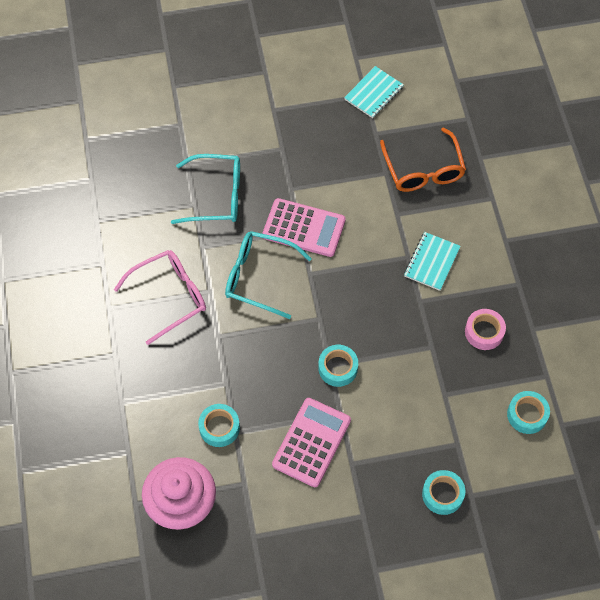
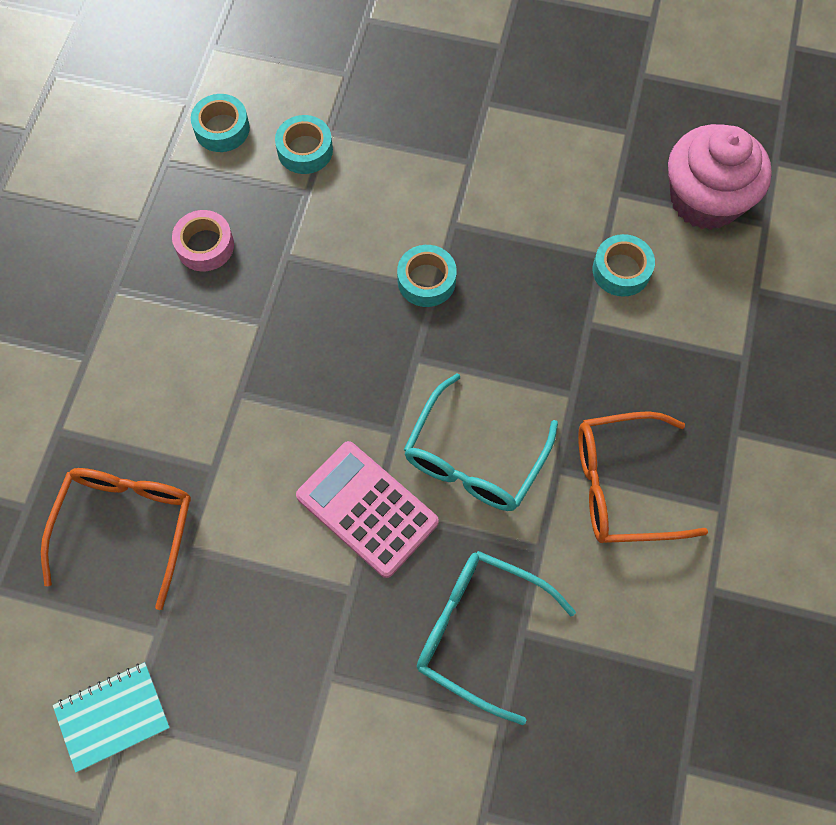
camera: 155 degrees left, 5 degrees up
(170, 296) = (622, 486): pink glasses -> orange glasses
(258, 277) = (474, 459): turquoise glasses -> turquoise glasses turned 75 degrees clockwise
(311, 442) = (508, 204): pink calculator -> none
(431, 262) = (211, 371): turquoise notebook -> none
(442, 494) = (380, 87): turquoise tape -> turquoise tape (305, 150)

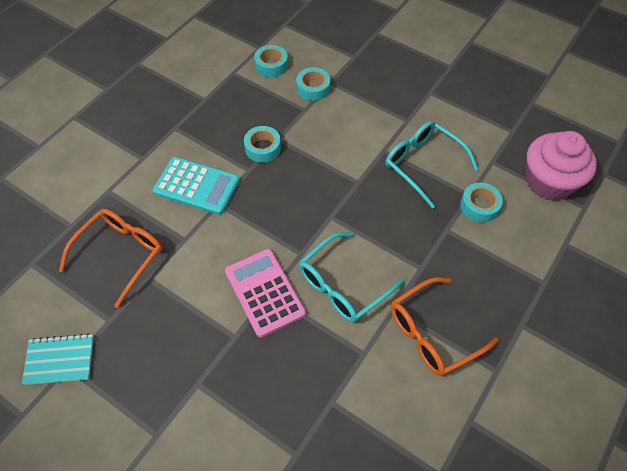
camera: 20 degrees right, 10 degrees down
(193, 376) = (196, 186): none -> turquoise calculator
(205, 246) = (235, 120): pink tape -> none
(426, 280) = (355, 176): turquoise tape -> turquoise tape (263, 148)
(479, 631) = (303, 391): turquoise glasses -> turquoise glasses (423, 164)
(622, 486) = (432, 333): orange glasses -> orange glasses turned 45 degrees counterclockwise

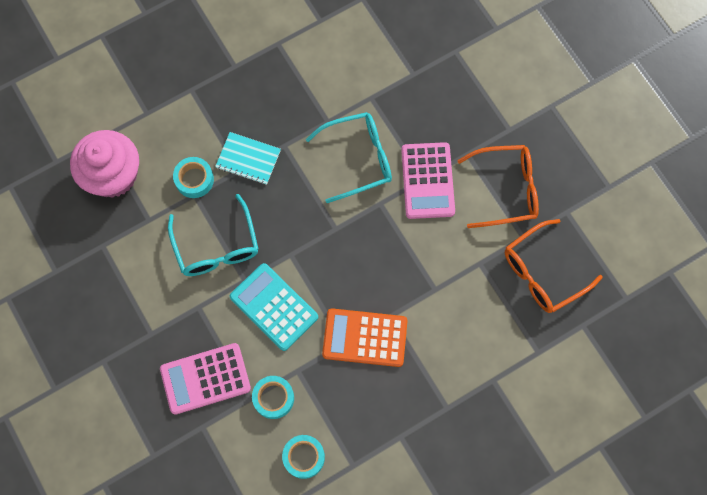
camera: 155 degrees left, 15 degrees up
(59, 360) = (614, 194): turquoise notebook -> turquoise notebook (248, 159)
(196, 186) = (449, 319): turquoise calculator -> turquoise calculator (274, 307)
(263, 148) = (365, 337): turquoise tape -> orange calculator
(370, 82) = (205, 378): none -> pink calculator
(432, 333) = (308, 89): orange glasses -> orange glasses (506, 189)

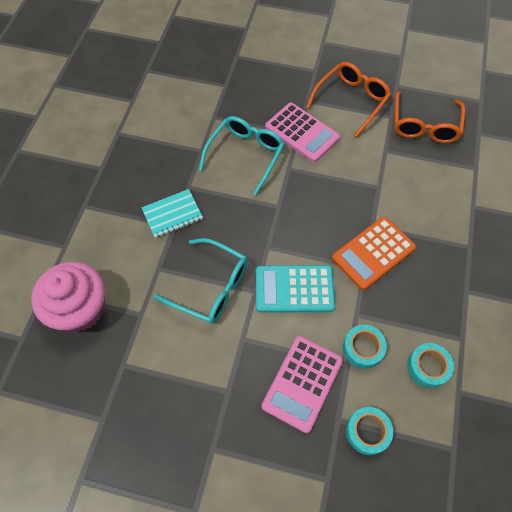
camera: 45 degrees left, 10 degrees down
(194, 179) = (147, 259): turquoise tape -> turquoise tape (367, 431)

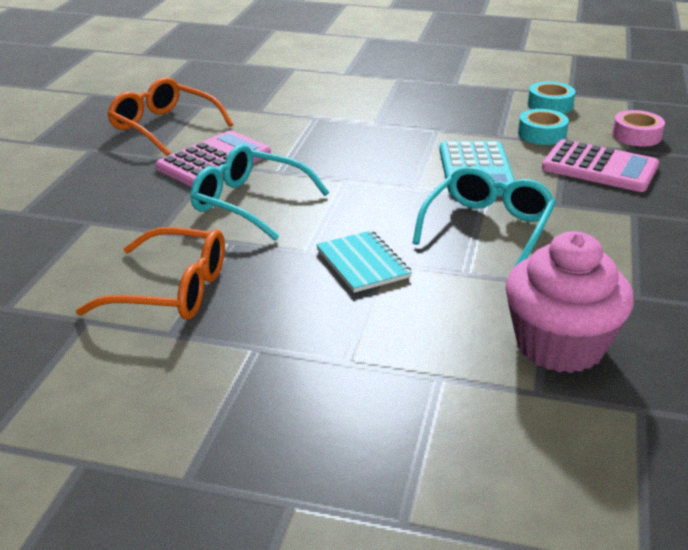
camera: 90 degrees left, 30 degrees down
(367, 431) = (636, 136): turquoise tape -> pink tape
(373, 253) = (414, 124): orange calculator -> none
(424, 125) = (221, 88): orange glasses -> orange glasses (172, 290)

